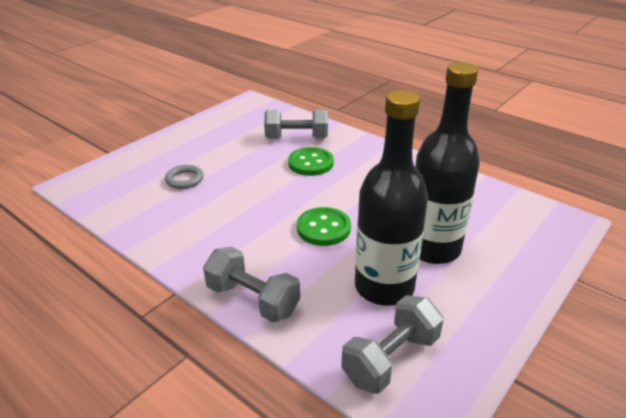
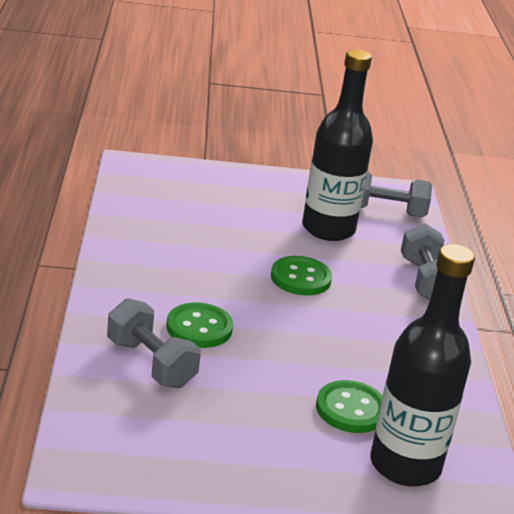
camera: 135 degrees left, 5 degrees down
(184, 179) = (351, 409): grey ring -> green button
(433, 248) = (253, 218): black bottle -> black bottle (405, 465)

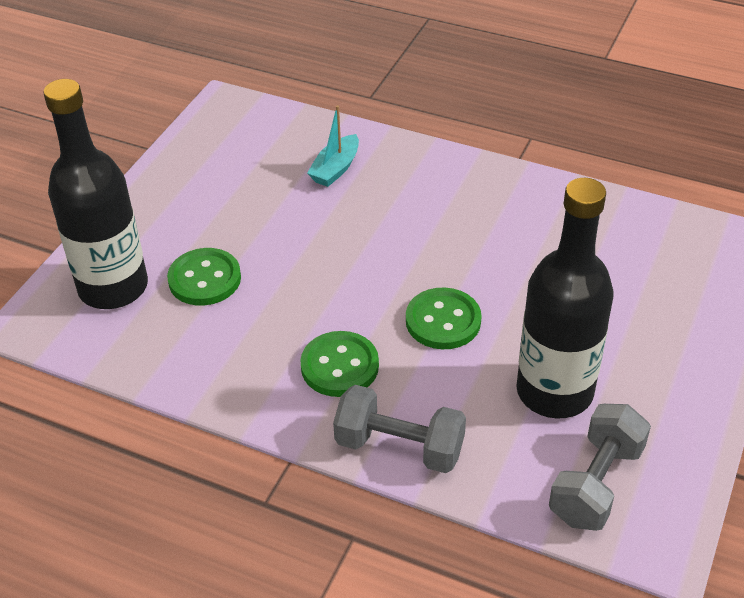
camera: 120 degrees right, 15 degrees up
(151, 363) = (335, 169): grey dumbbell -> turquoise boat
(199, 328) = (377, 213): green button -> green button (339, 366)

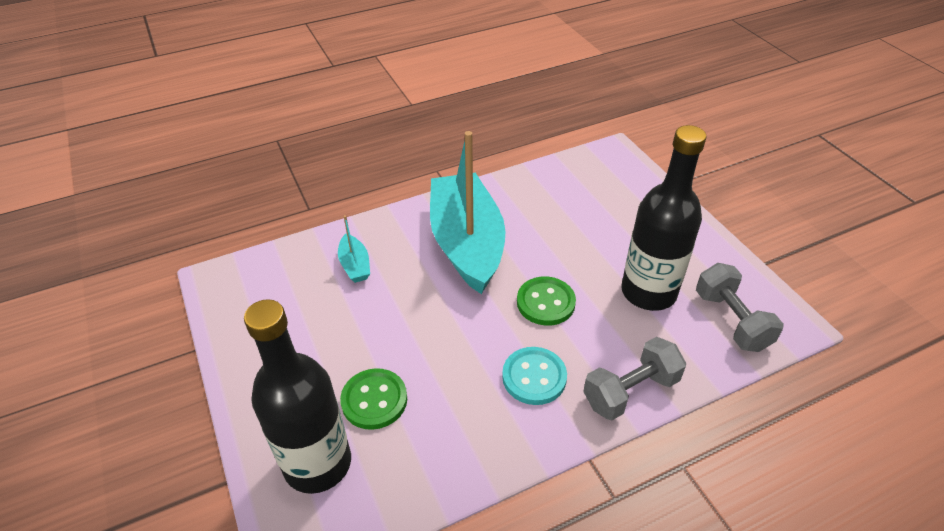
camera: 50 degrees left, 0 degrees up
(339, 366) = (534, 377): green button -> turquoise button
(453, 220) = (467, 243): none -> turquoise boat

